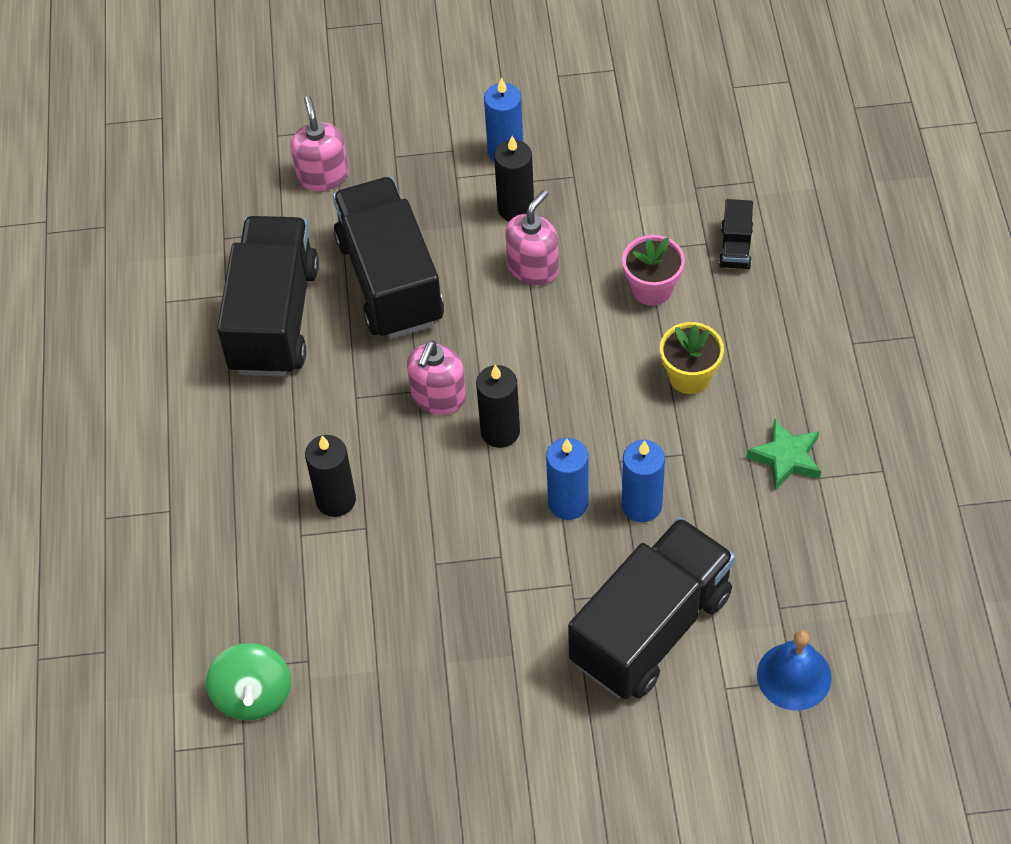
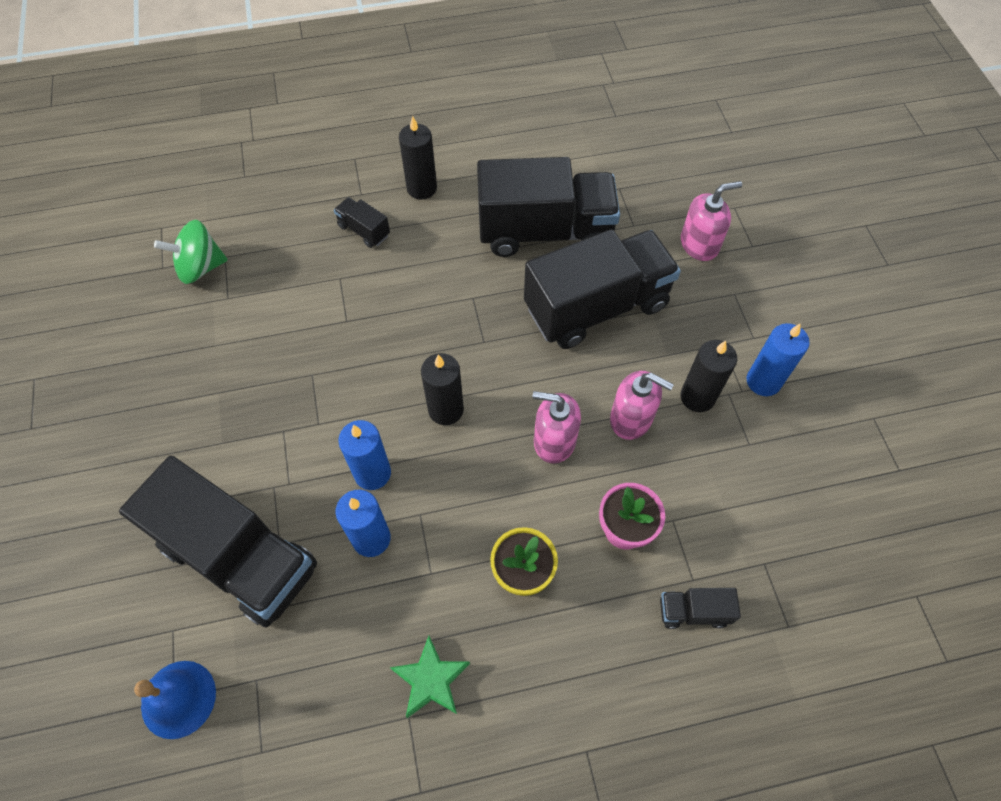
camera: 80 degrees right, 5 degrees up
(231, 507) = (364, 230): none -> black truck
(336, 500) = (372, 297): black candle -> black candle (422, 188)
(438, 397) = (478, 357): pink soap dispenser -> pink soap dispenser (554, 441)

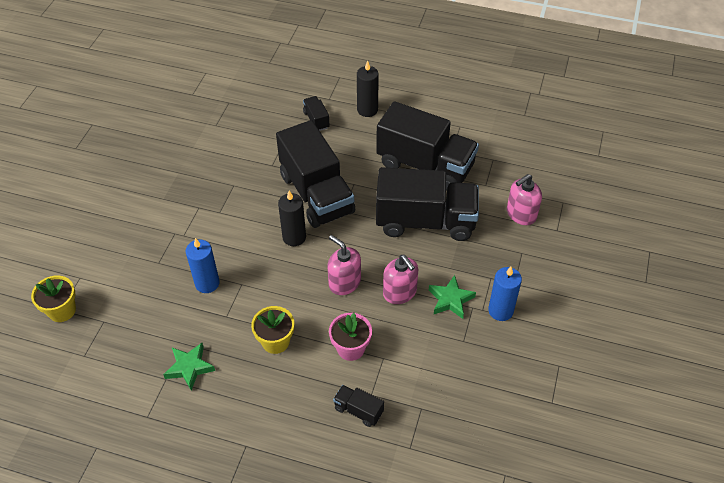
camera: 30 degrees right, 10 degrees down
(178, 699) = (62, 310): blue bell -> yellow flower pot
(200, 267) = (212, 103): green spinning top -> none
(240, 557) = (134, 259): black truck -> black truck (316, 194)
(372, 473) = (230, 251): blue candle -> none
(697, 397) = (450, 300): black candle -> green star
(699, 244) = (521, 214): pink soap dispenser -> pink soap dispenser turned 135 degrees clockwise

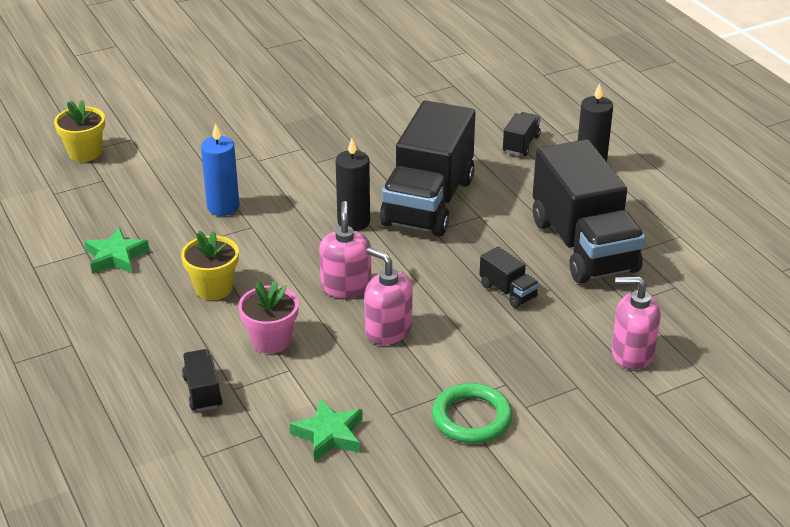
camera: 45 degrees right, 15 degrees down
(400, 292) = (388, 330): pink soap dispenser -> pink soap dispenser turned 120 degrees clockwise
(425, 221) = (508, 291): black truck -> black truck, size x0.41
(450, 300) = (431, 371): green star -> green star (329, 435)
(500, 310) = (471, 418): blue candle -> green ring

